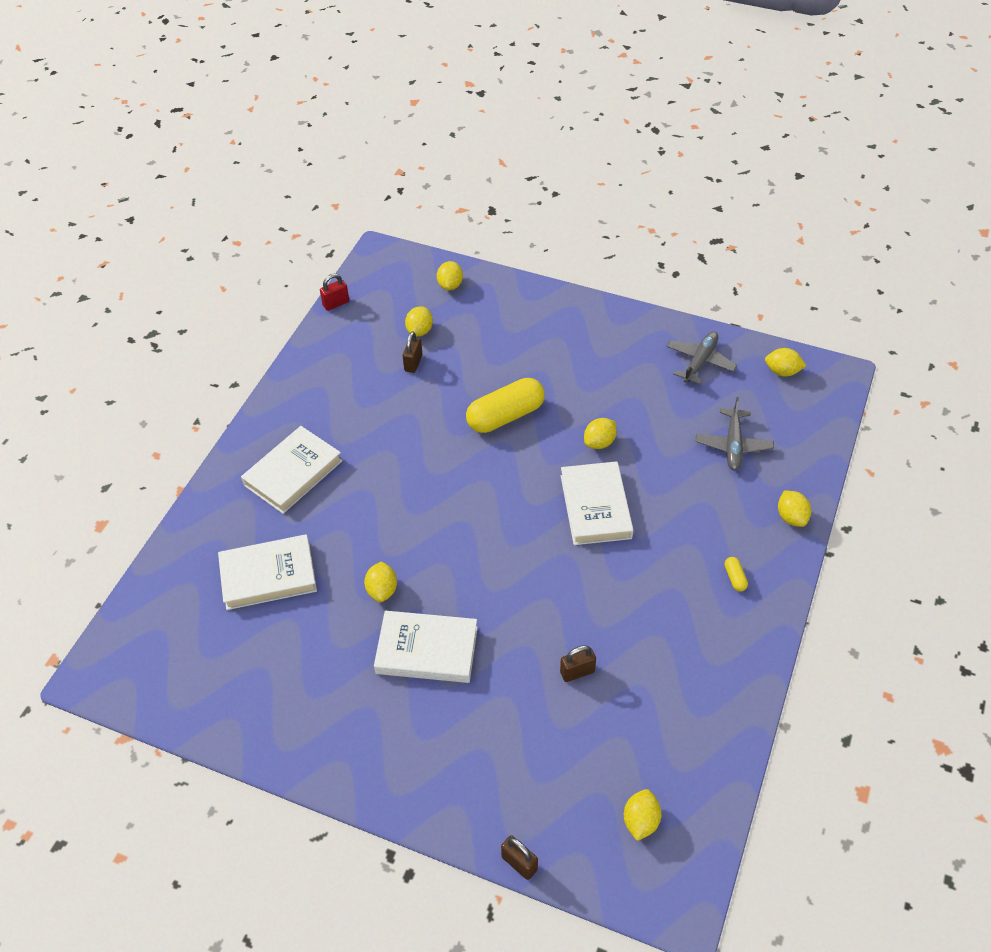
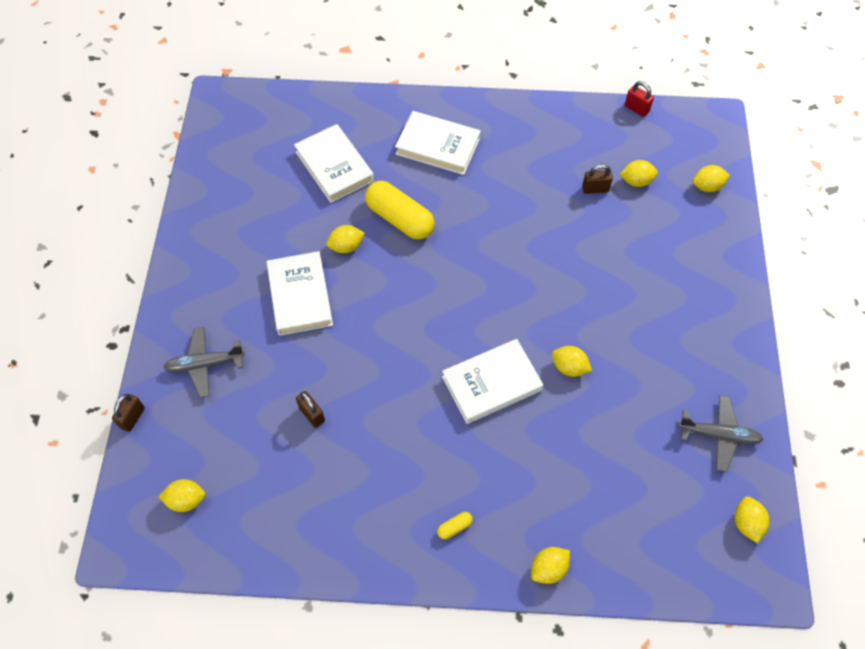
camera: 70 degrees right, 10 degrees up
(505, 416) = (566, 280): yellow capsule -> yellow capsule (399, 219)
(733, 445) = (619, 492): grey plane -> grey plane (204, 364)

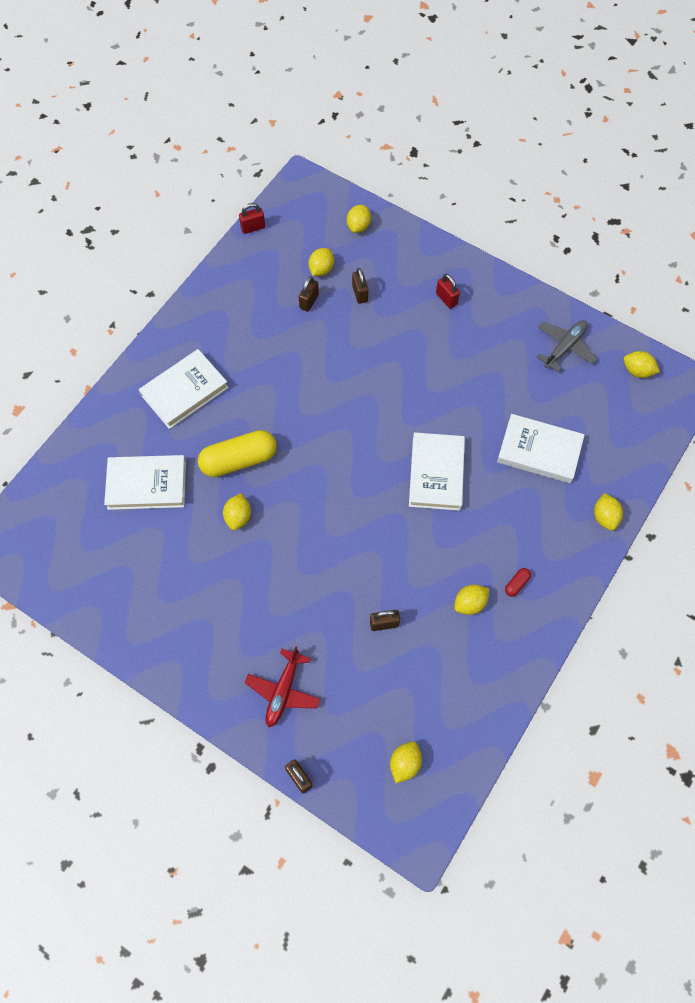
camera: 60 degrees left, 5 degrees up
(204, 364) = (283, 691): grey plane -> red plane
(300, 296) = (264, 579): white book -> white book (539, 451)
(420, 515) = (516, 584): none -> red capsule
(454, 527) = (539, 564): yellow capsule -> none
(569, 367) = (454, 412): yellow lemon -> yellow lemon (470, 603)
(635, 224) = (360, 294): none -> brown padlock
(688, 299) = (446, 299): none -> red padlock

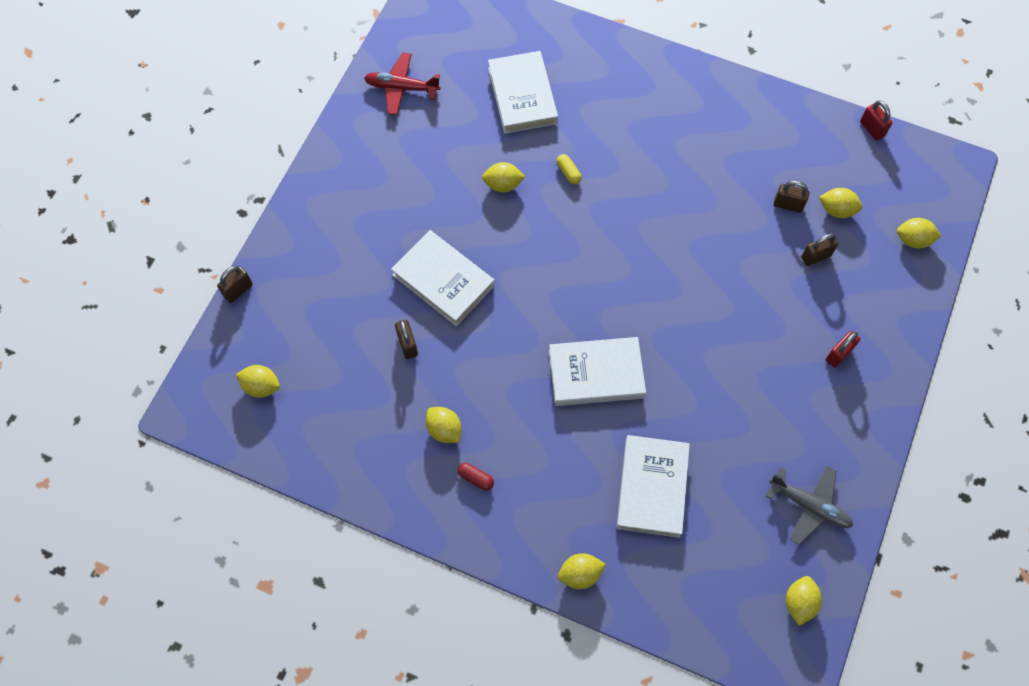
camera: 80 degrees right, 0 degrees up
(184, 391) = (638, 106): white book -> white book (443, 280)
(239, 460) = (568, 173): yellow capsule -> yellow capsule, size x0.40
(283, 691) = (322, 261): red plane -> red plane (401, 88)

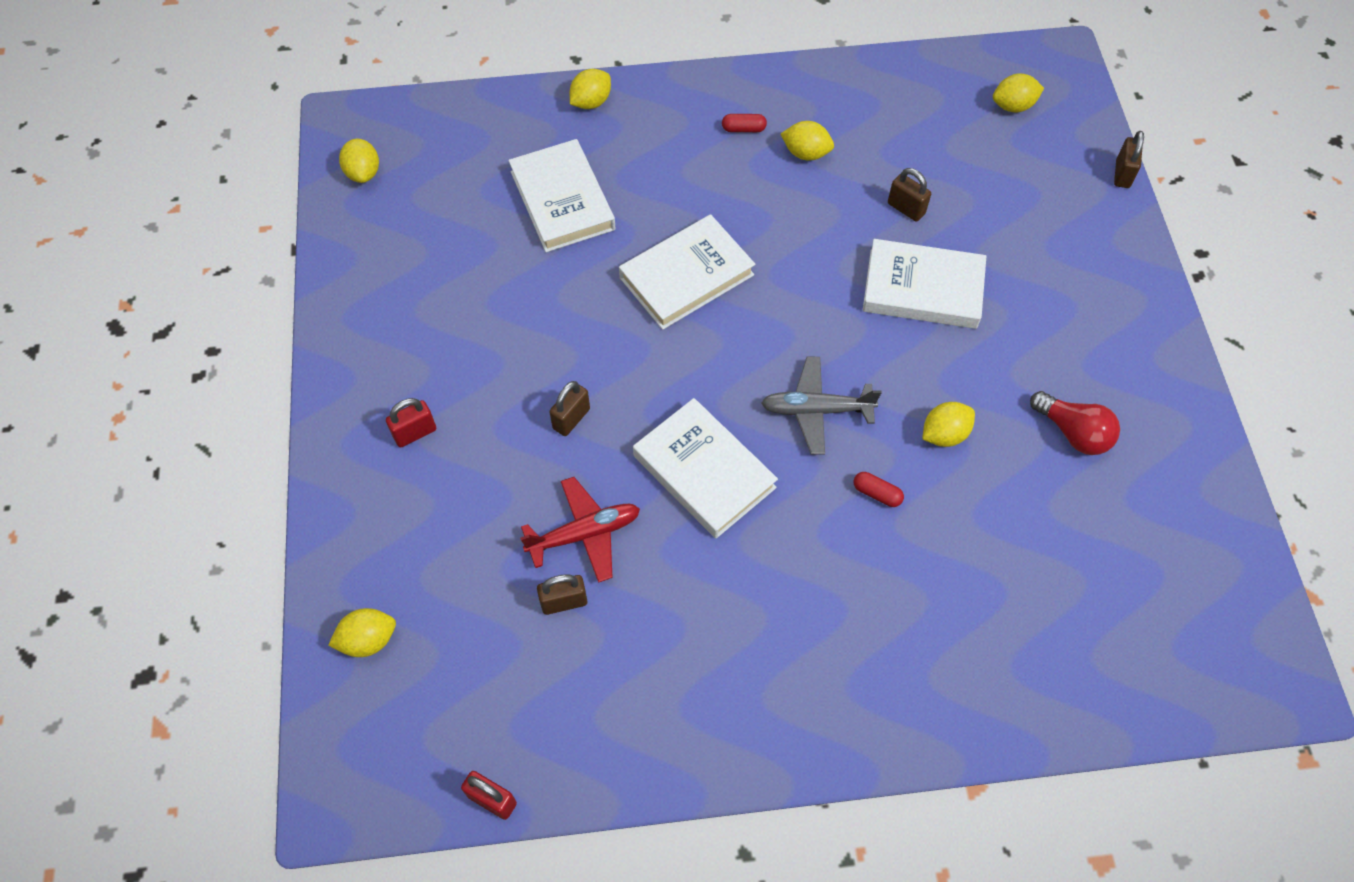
camera: 150 degrees right, 5 degrees down
(401, 88) = (1175, 496): red plane -> red plane (585, 533)
(427, 148) = (1073, 432): none -> red light bulb
(522, 96) = (1016, 573): white book -> white book (704, 472)
(568, 173) = (877, 493): yellow capsule -> red capsule
(809, 506) = (386, 259): grey plane -> grey plane (816, 410)
(816, 256) = (494, 545): brown padlock -> brown padlock (571, 419)
(837, 210) = (493, 630): yellow lemon -> none
(838, 354) = (415, 433): red padlock -> red padlock turned 45 degrees clockwise

